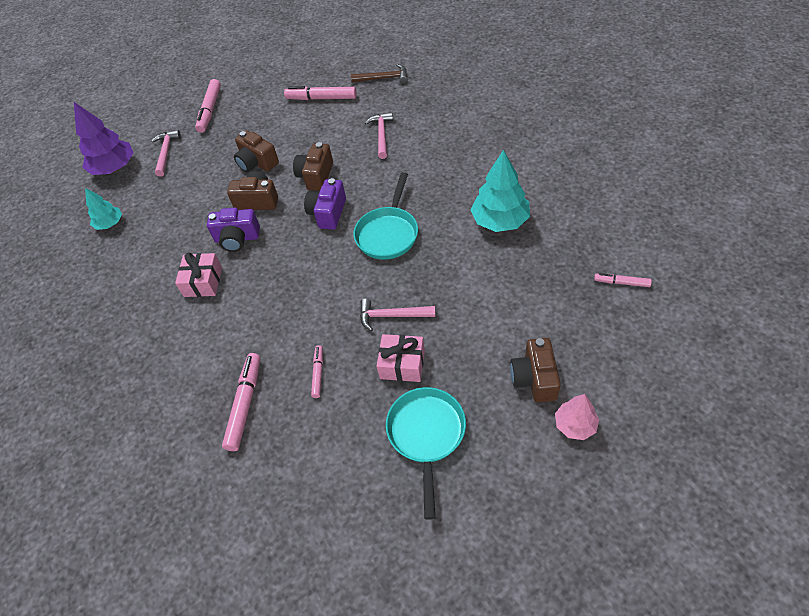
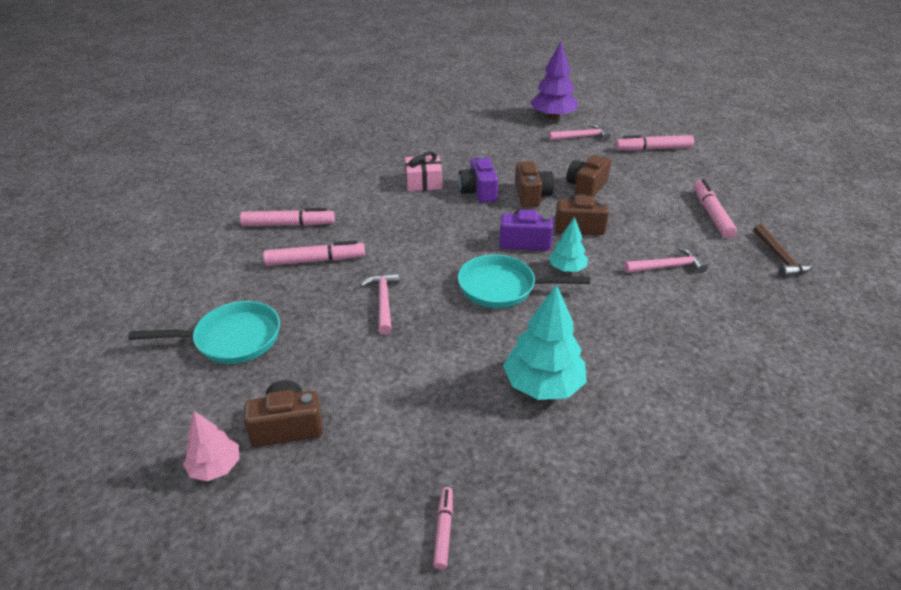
camera: 75 degrees right, 15 degrees down
(110, 224) = (485, 128): turquoise tree -> turquoise tree (567, 269)
(318, 373) = (315, 260): pink marker -> pink marker, size x1.78
(402, 364) = (320, 314): pink gift -> none

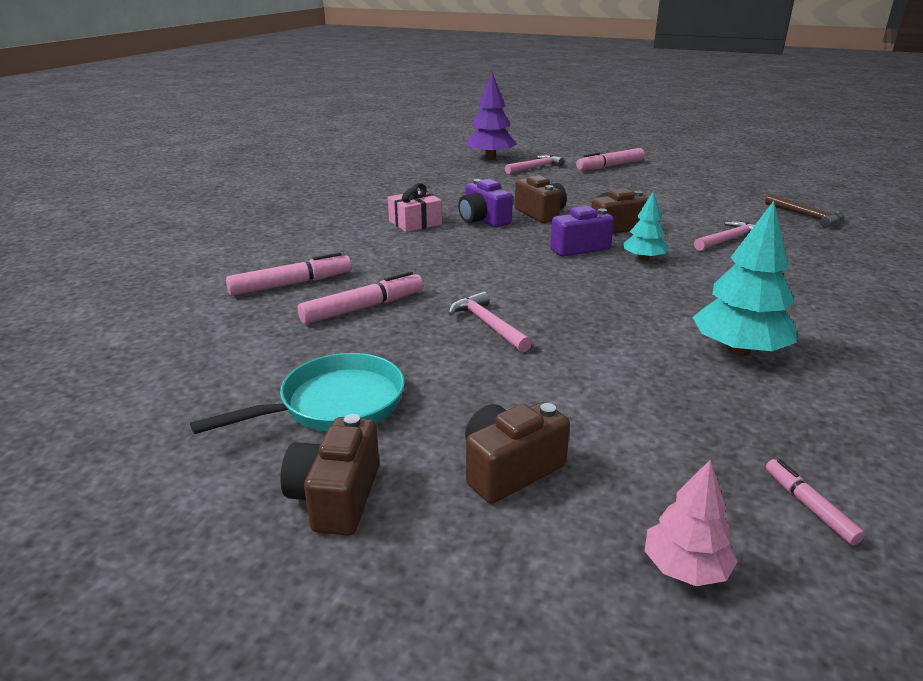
camera: 25 degrees left, 10 degrees down
(215, 467) = (462, 544): pink tree -> pink tree (685, 568)
(502, 287) = (600, 285): turquoise pan -> none
(586, 187) = (585, 200): brown camera -> brown camera (336, 497)
(711, 214) = (716, 199): pink marker -> none

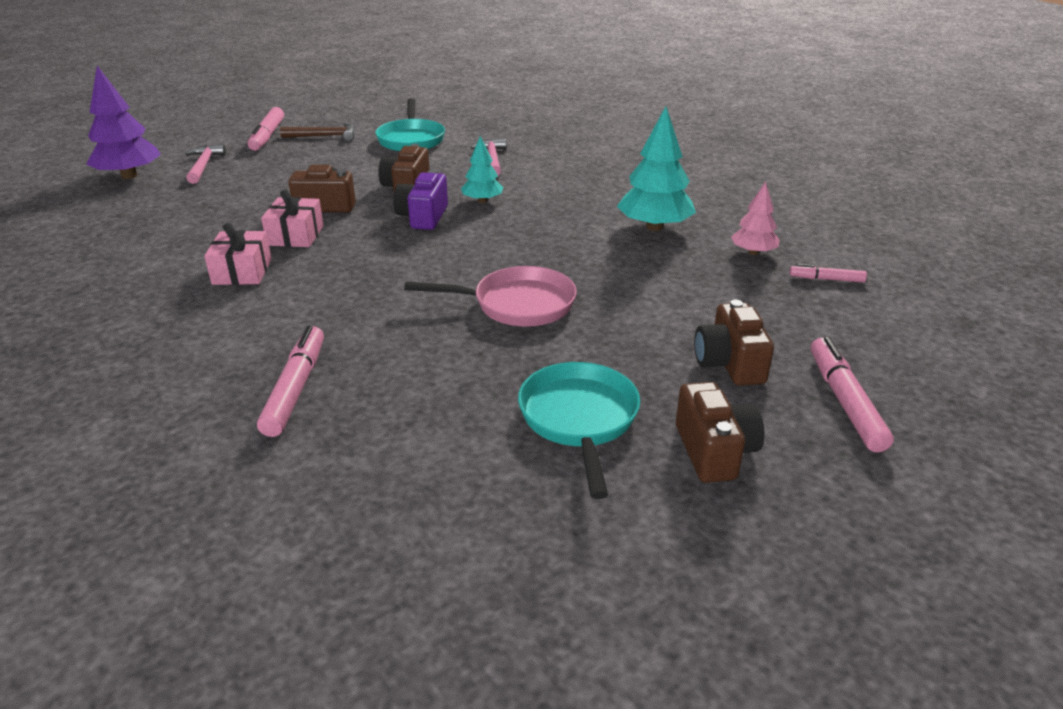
camera: 60 degrees left, 5 degrees up
(336, 497) = (714, 451): brown camera -> brown camera turned 135 degrees counterclockwise
(363, 308) = (410, 358): pink marker -> pink marker (844, 401)
(483, 220) = (295, 235): purple camera -> pink gift
(488, 324) = (517, 304): pink hammer -> pink pan
(685, 568) = (857, 338): pink tree -> pink tree (753, 252)
(700, 203) = (411, 139): none -> turquoise pan
(806, 216) = (492, 120): brown hammer -> brown hammer (324, 136)

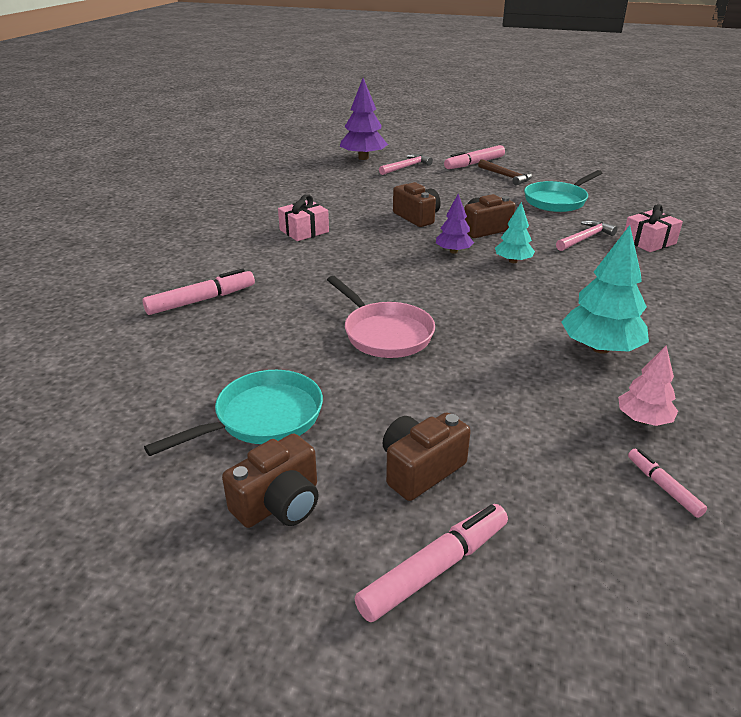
camera: 55 degrees right, 0 degrees up
(295, 235) = (366, 226): pink gift -> pink gift (649, 241)
(423, 217) = (453, 251): purple camera -> purple tree

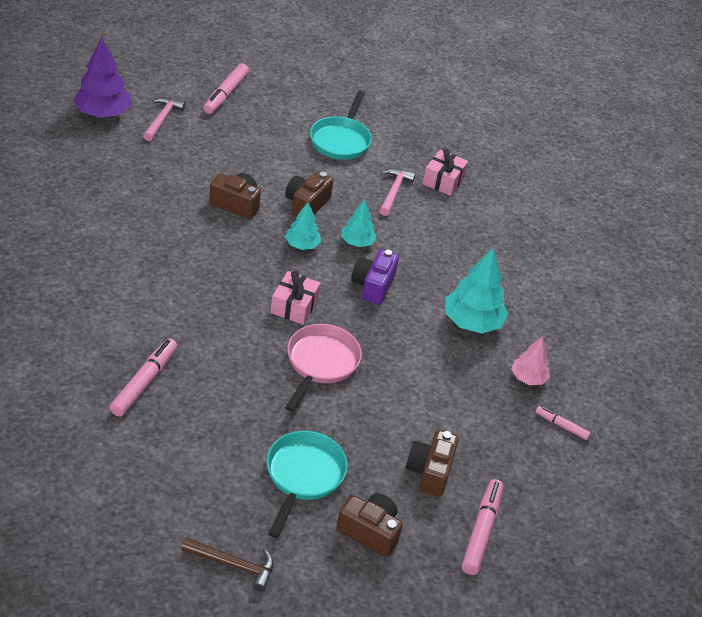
camera: 40 degrees left, 10 degrees up
(279, 503) = (369, 532): brown camera -> brown camera turned 75 degrees counterclockwise
(304, 231) = (149, 258): pink gift -> pink gift (294, 306)
(384, 333) = (320, 363): pink pan -> pink pan turned 90 degrees counterclockwise
(453, 251) = (302, 245): purple tree -> turquoise tree
(501, 293) = (373, 286): none -> purple camera
(506, 176) = (272, 110): brown hammer -> brown hammer (233, 565)

